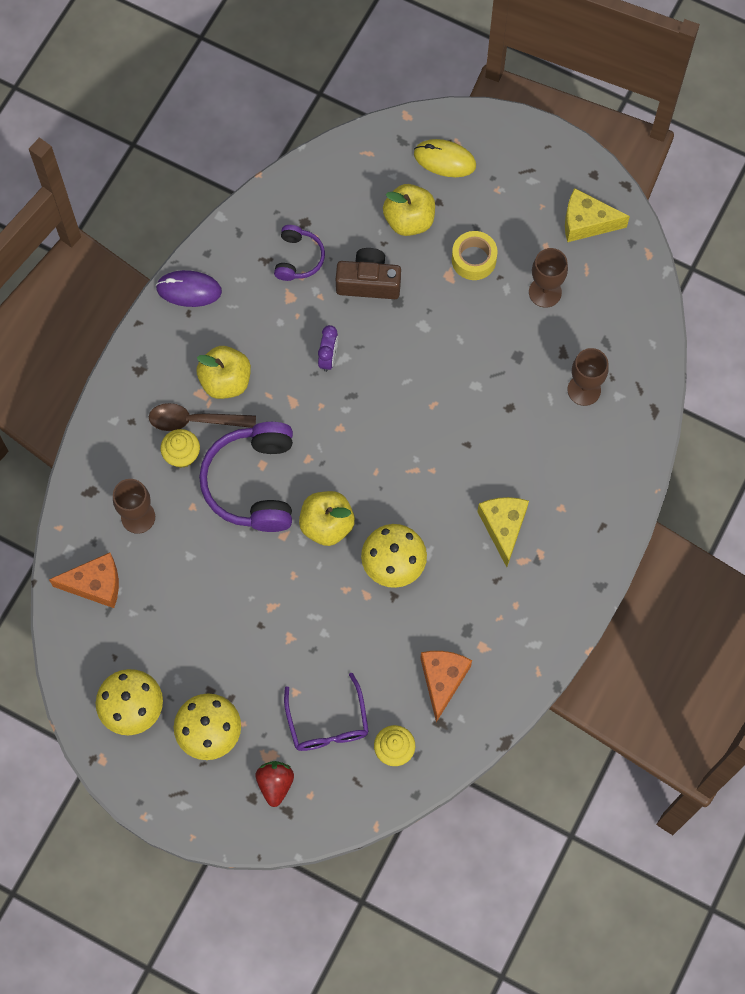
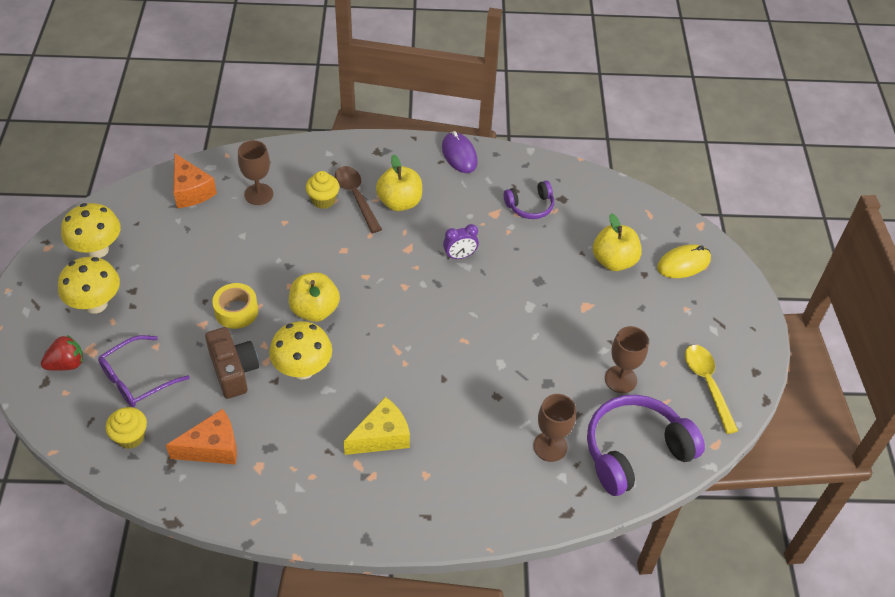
camera: 60 degrees right, 20 degrees down
(252, 483) = (324, 250): purple headphones -> purple headphones (635, 451)
(368, 282) = (541, 256): brown camera -> brown camera (233, 371)
(444, 160) = (683, 264): yellow mouse -> yellow mouse turned 75 degrees clockwise
(473, 259) = (612, 317): yellow tape -> yellow tape (236, 311)
(586, 223) = (707, 384): yellow cheese -> yellow spoon

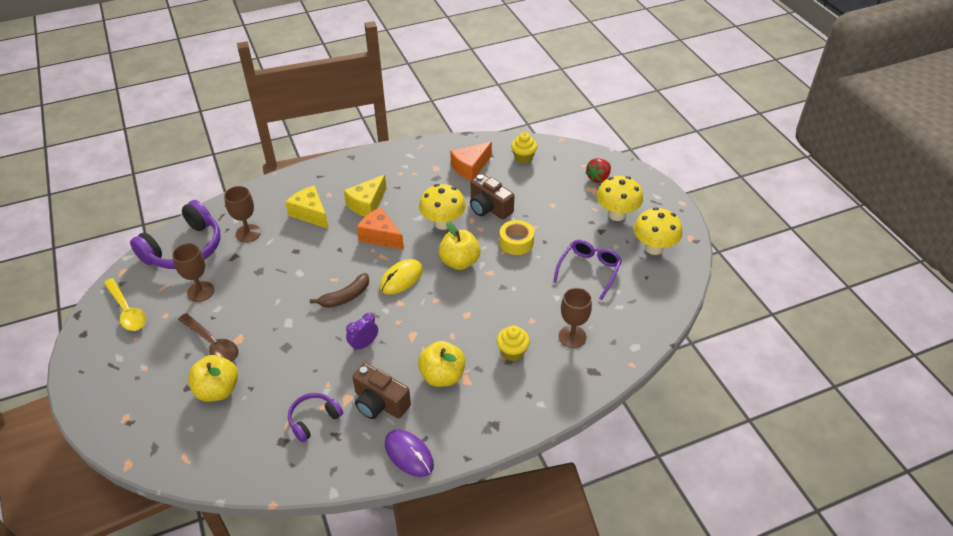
camera: 160 degrees right, 5 degrees down
(136, 379) = (547, 184): purple glasses -> purple glasses (589, 270)
(191, 191) = (630, 318): orange cheese -> orange cheese (380, 236)
(356, 197) = (485, 366): brown spoon -> brown spoon (212, 343)
(459, 314) = (345, 297): none -> brown banana
(461, 449) = (310, 213): none -> yellow cheese
(466, 200) = (380, 403): none -> brown camera
(683, 264) = (147, 412): yellow mouse -> yellow mouse (401, 279)

